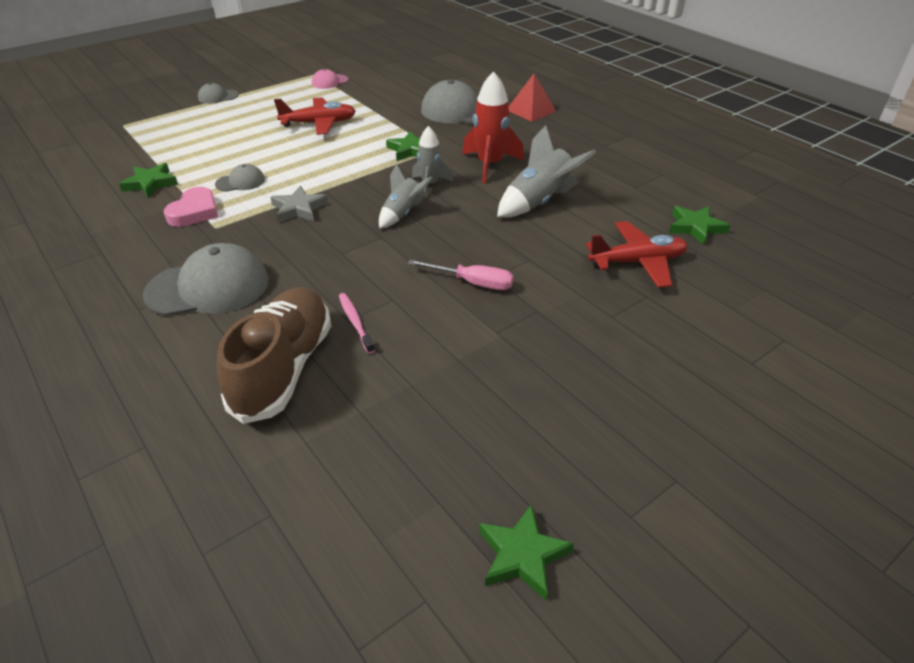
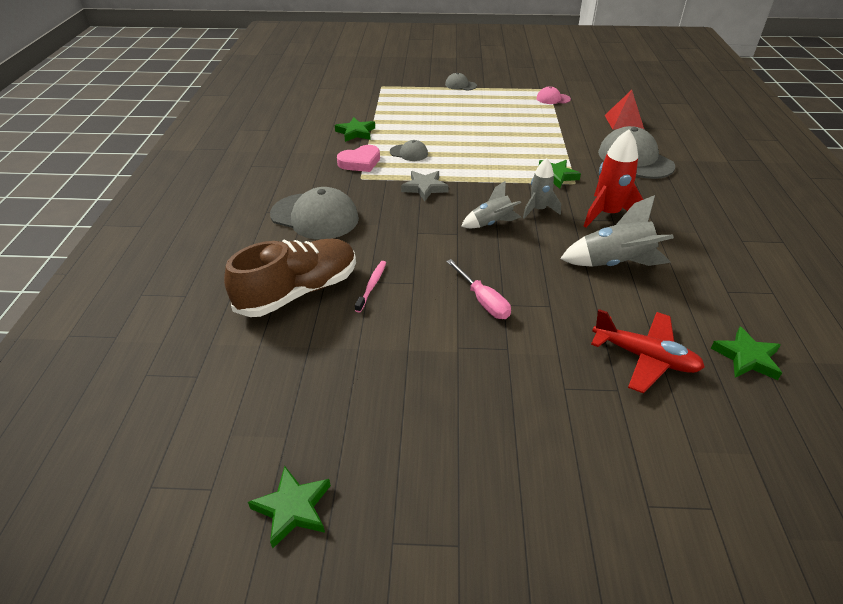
camera: 40 degrees right, 0 degrees up
(319, 123) = (508, 129): red plane -> none
(531, 110) = (704, 181): red pyramid -> red pyramid (623, 122)

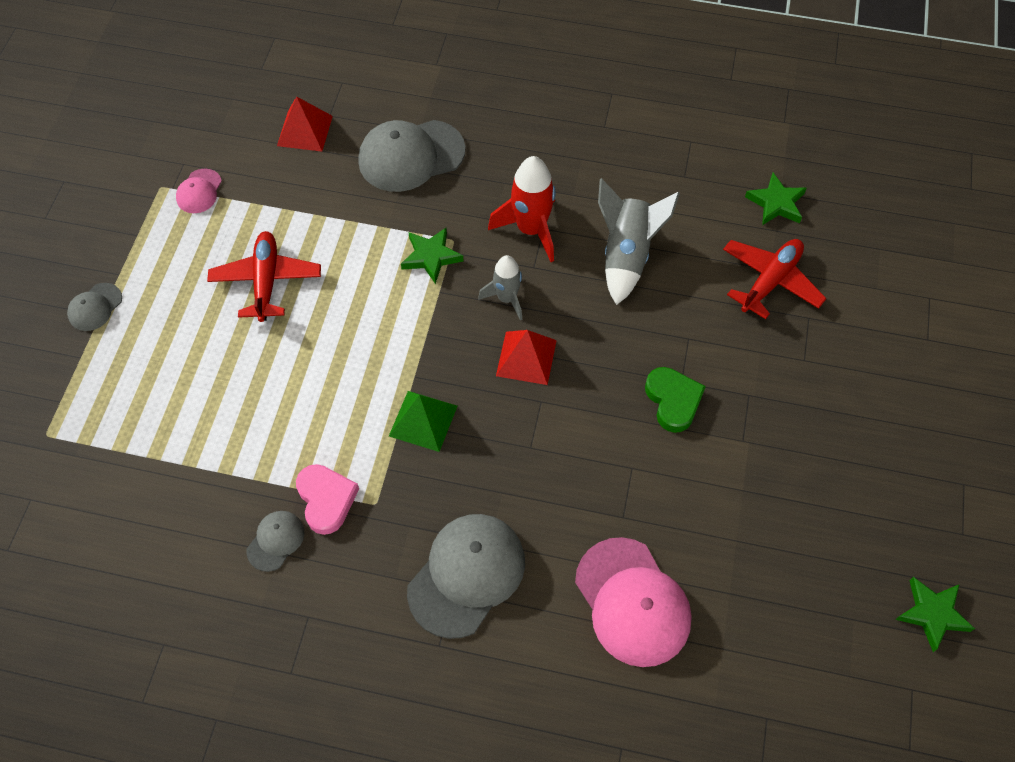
camera: 80 degrees left, 20 degrees up
(298, 292) = (632, 602): brown shoe -> pink cap
(356, 132) = (222, 497): green star -> none
(372, 286) = (632, 515): pink toothbrush -> none
(409, 153) = (316, 426): grey cap -> grey cap (275, 541)
(424, 188) = (423, 420): grey star -> green pyramid
(483, 301) = (673, 401): pink screwdriver -> green heart
(491, 223) = (526, 357): grey rocket -> red pyramid
(502, 125) = (266, 281): none -> red plane

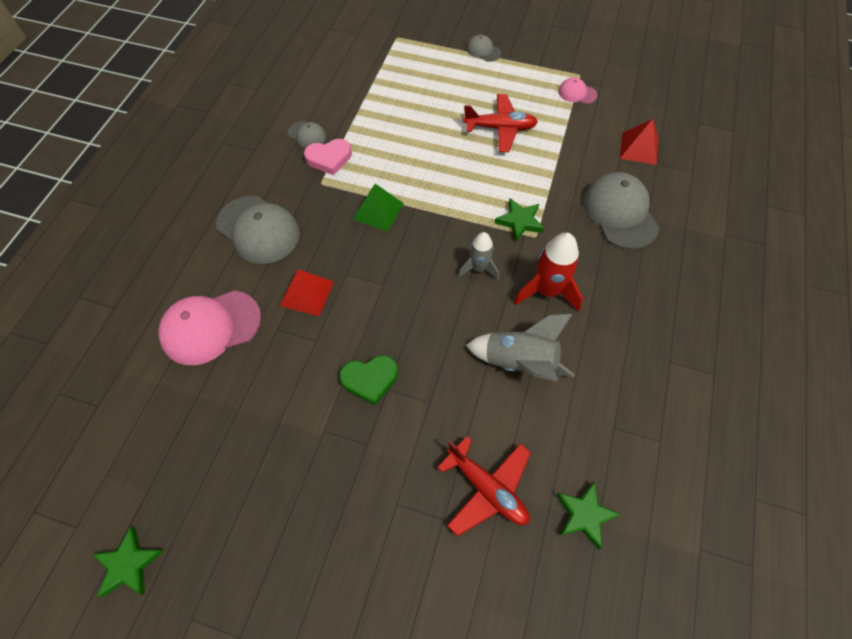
camera: 95 degrees right, 0 degrees up
(526, 357) = (423, 277): red pyramid -> red pyramid (307, 293)

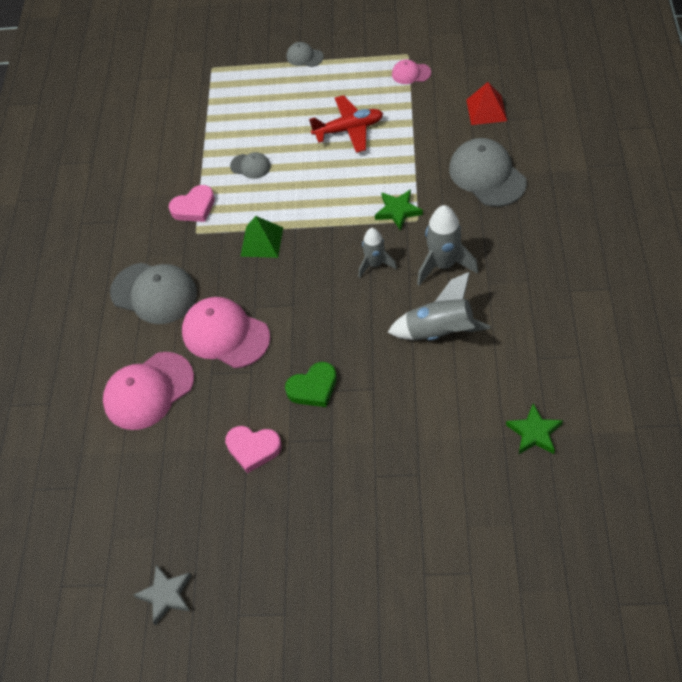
camera: 10 degrees left, 5 degrees down
(129, 564) = (166, 595): green star -> grey star
(284, 426) = (253, 449): none -> pink heart
(307, 135) = (162, 191): grey cap -> grey cap (250, 166)
(307, 293) = (225, 334): red pyramid -> pink cap
(487, 489) = (447, 439): red plane -> none
(547, 291) = (443, 265): red rocket -> grey rocket

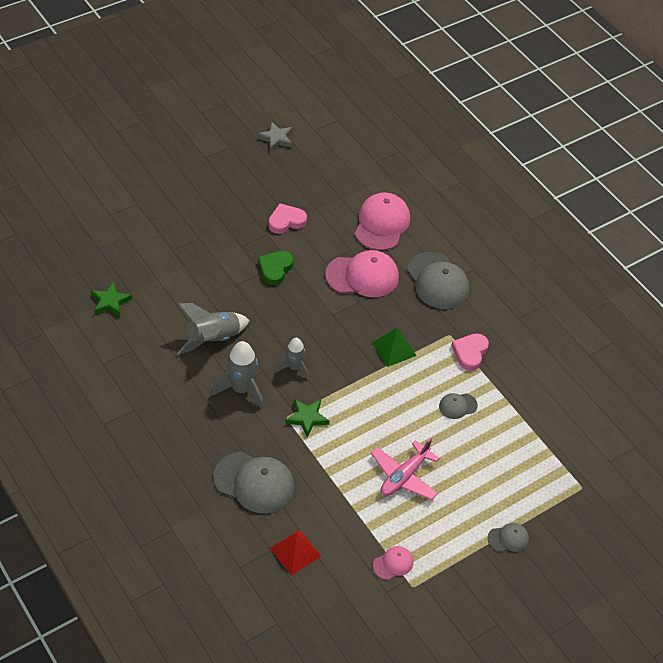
camera: 135 degrees right, 5 degrees down
(154, 293) = (437, 281): grey cap -> grey cap turned 105 degrees counterclockwise
(349, 129) = (404, 476): red plane -> pink plane

